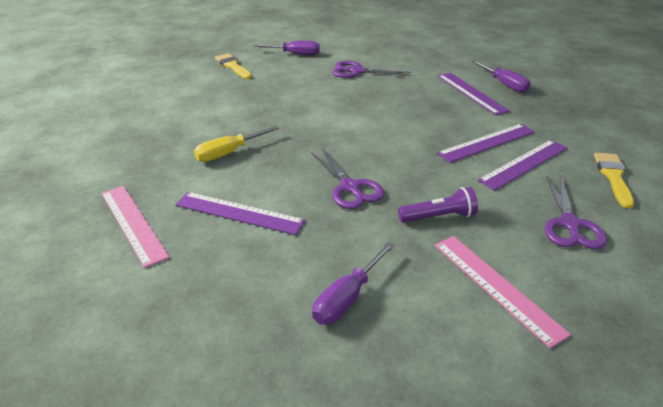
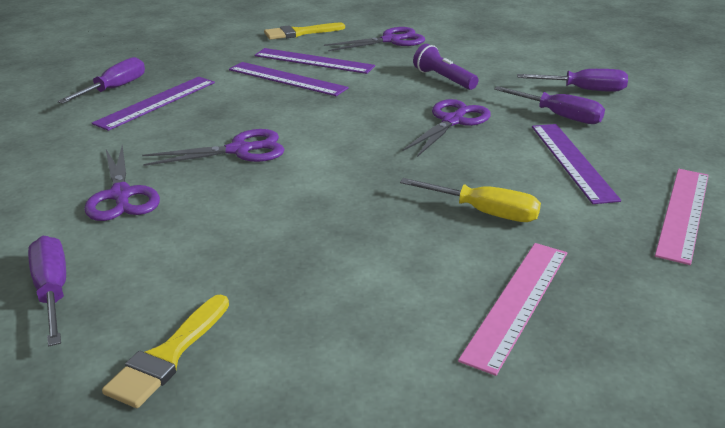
camera: 120 degrees left, 5 degrees down
(310, 246) = (559, 116): none -> purple screwdriver
(378, 104) = (239, 150): none -> purple scissors
(495, 286) = (496, 53): pink ruler -> pink ruler (517, 303)

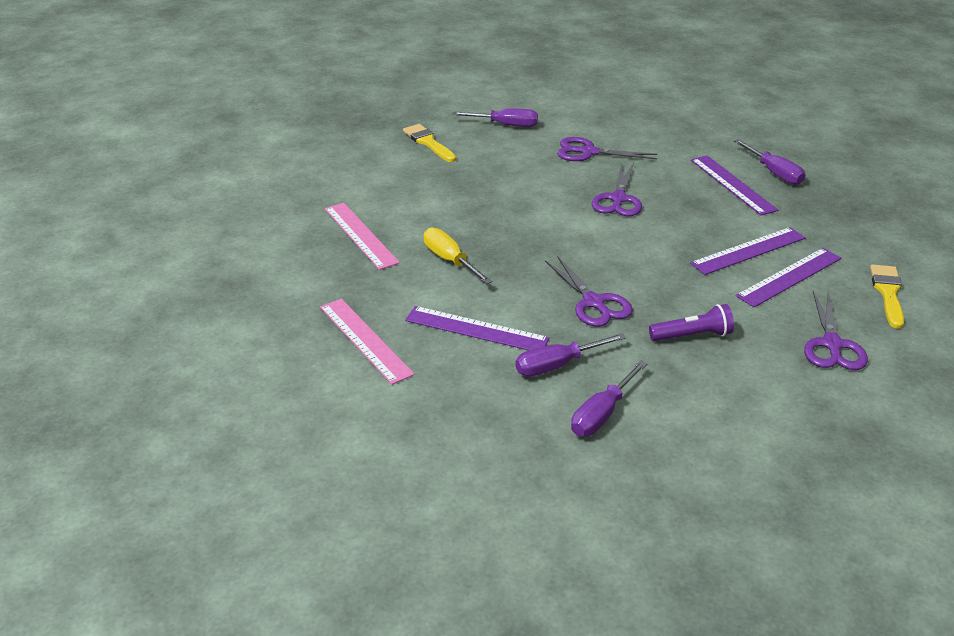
camera: 120 degrees right, 5 degrees up
(484, 212) = (450, 260): yellow screwdriver -> yellow screwdriver turned 90 degrees clockwise

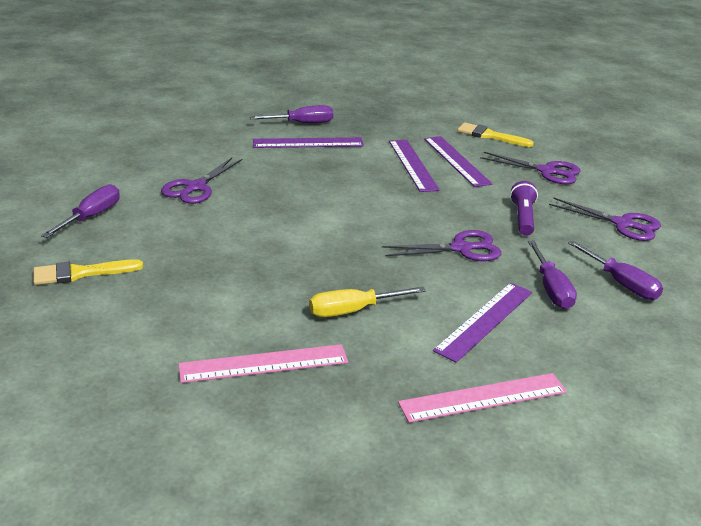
camera: 75 degrees left, 5 degrees down
(618, 199) = (296, 195): purple scissors -> purple scissors (622, 224)

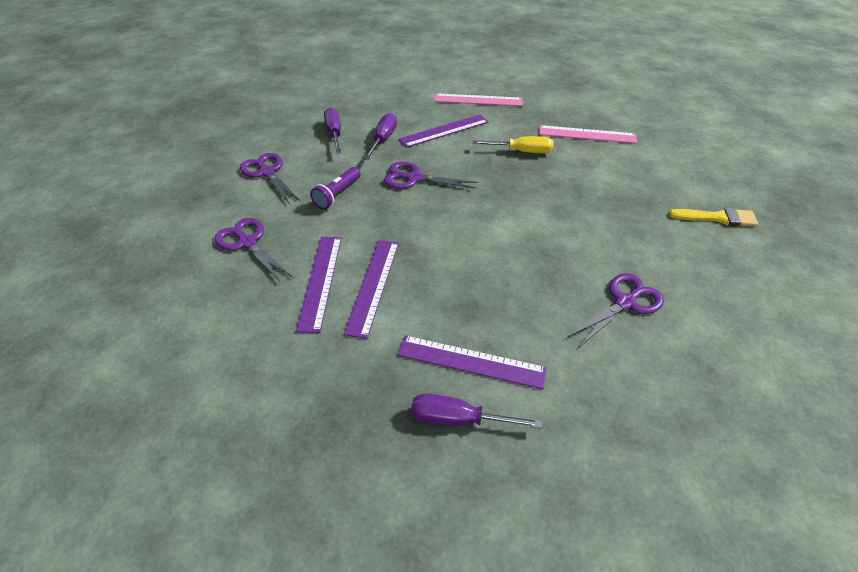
camera: 155 degrees left, 15 degrees up
(91, 217) = (729, 281): purple screwdriver -> none
(490, 136) = (234, 319): yellow brush -> none

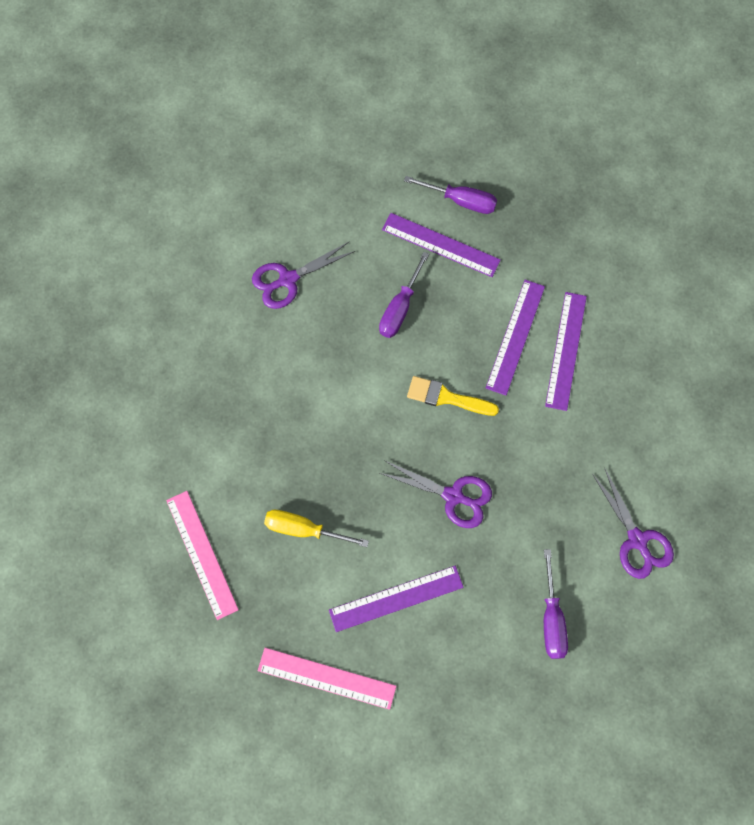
camera: 170 degrees left, 25 degrees up
(247, 243) = (644, 415): purple scissors -> none
(337, 195) = (548, 480): purple flashlight -> none
(383, 139) = (484, 591): purple screwdriver -> purple screwdriver (400, 308)
(587, 134) = (201, 554): pink ruler -> pink ruler turned 45 degrees clockwise
(717, 218) = (133, 369): yellow brush -> yellow brush (446, 397)

